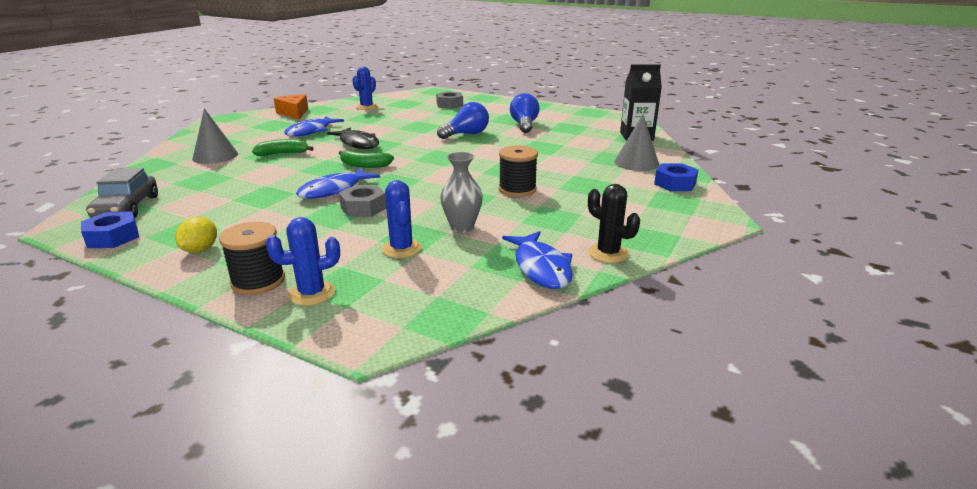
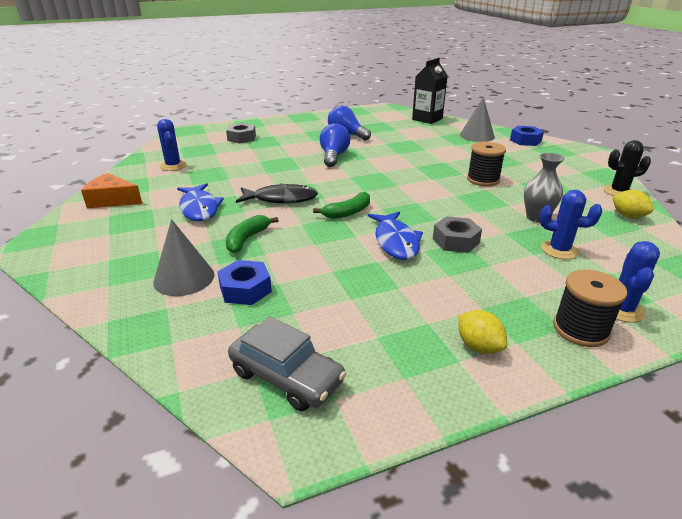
camera: 50 degrees left, 5 degrees up
(113, 237) = (381, 404): blue nut -> blue nut (245, 289)
(541, 268) = (628, 216): blue fish -> yellow lemon

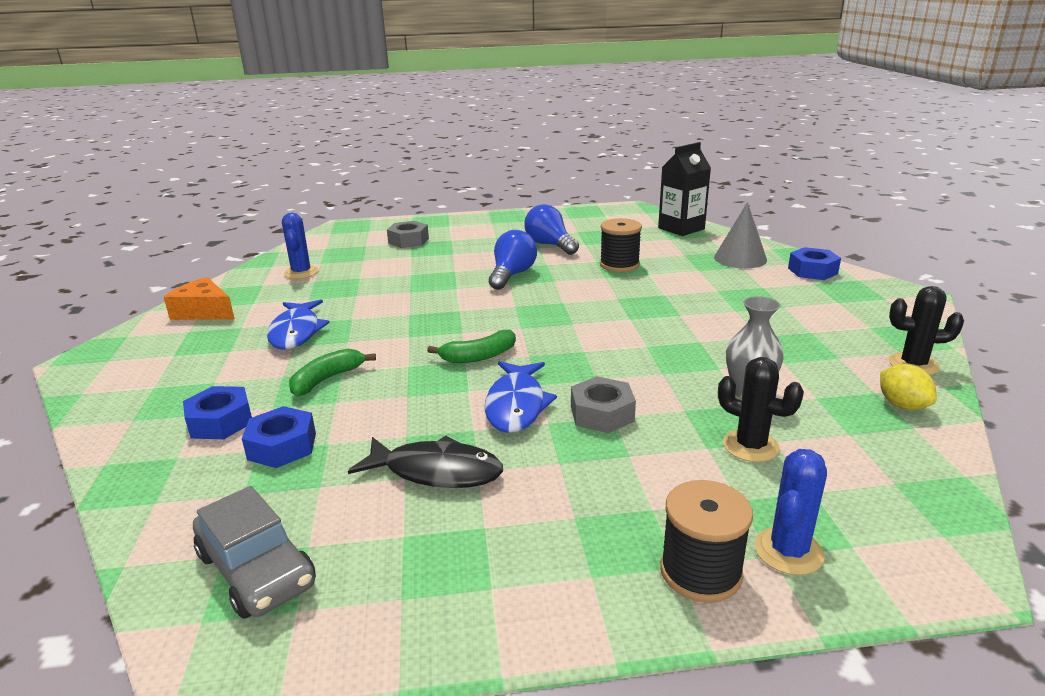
camera: 15 degrees right, 5 degrees down
(184, 278) = (220, 421): grey cone -> blue nut
(281, 199) = (404, 329): black fish -> black fish (436, 471)
(478, 346) = (531, 572): yellow lemon -> none
(483, 179) = (704, 326): black spool -> black spool (619, 265)
(559, 250) = (750, 446): blue cactus -> black cactus

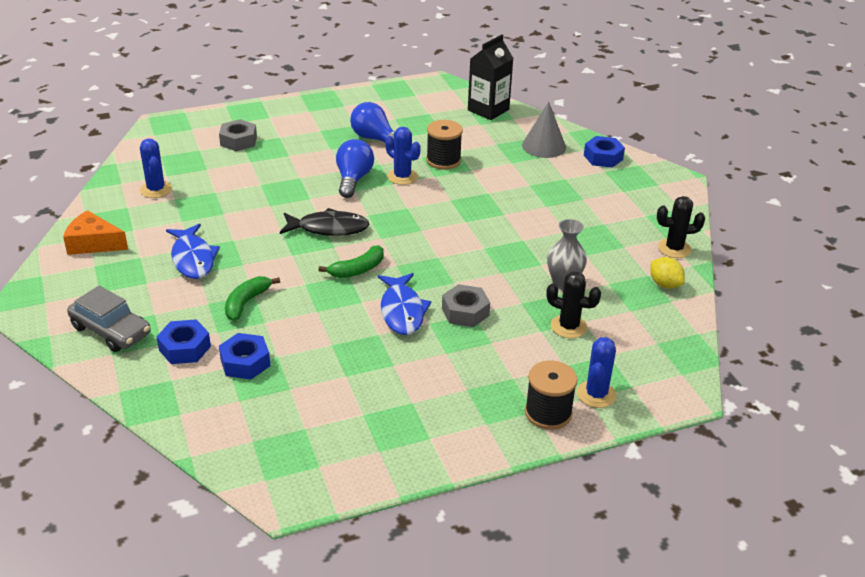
camera: 15 degrees left, 10 degrees up
(257, 569) = (280, 446): grey car -> grey car (111, 330)
(436, 471) = (365, 369): black fish -> black fish (329, 228)
(568, 275) = (402, 177): none -> blue cactus

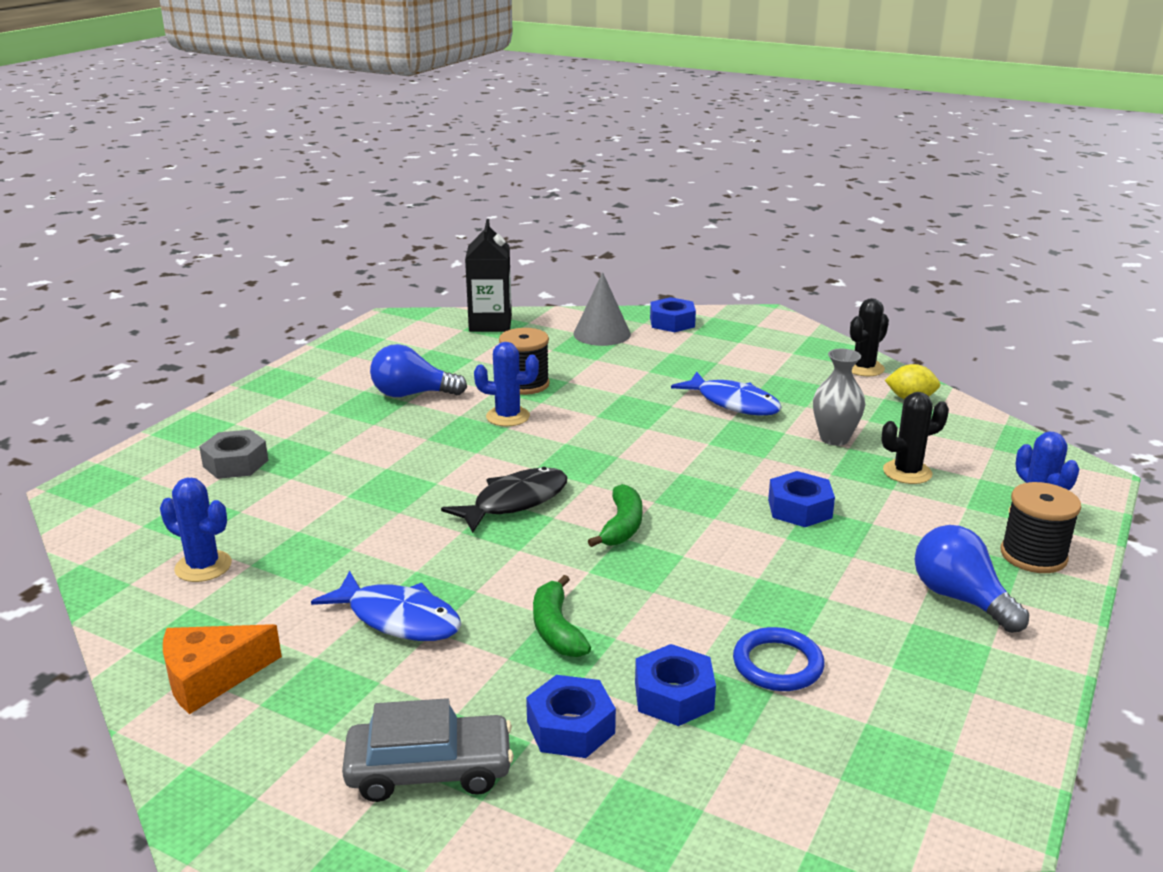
camera: 40 degrees left, 10 degrees down
(312, 379) = (777, 664): none -> blue ring
(353, 179) = (456, 442): blue light bulb -> blue light bulb (960, 598)
(402, 311) = (741, 541): blue fish -> blue fish (733, 403)
(465, 312) = (799, 508): grey nut -> blue nut

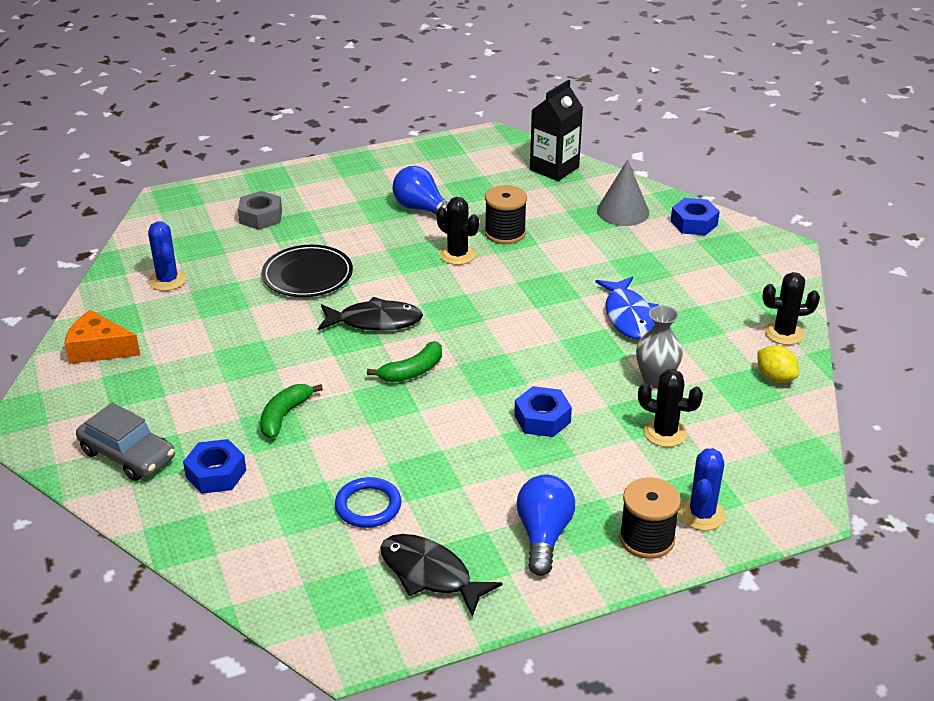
camera: 40 degrees right, 10 degrees up
(375, 492) = (307, 275): none -> black plate
(398, 618) = (217, 364): blue fish -> none
(508, 416) = (457, 255): blue cactus -> black cactus
(674, 695) = (288, 489): blue nut -> none
(934, 690) = (430, 574): none -> black fish

